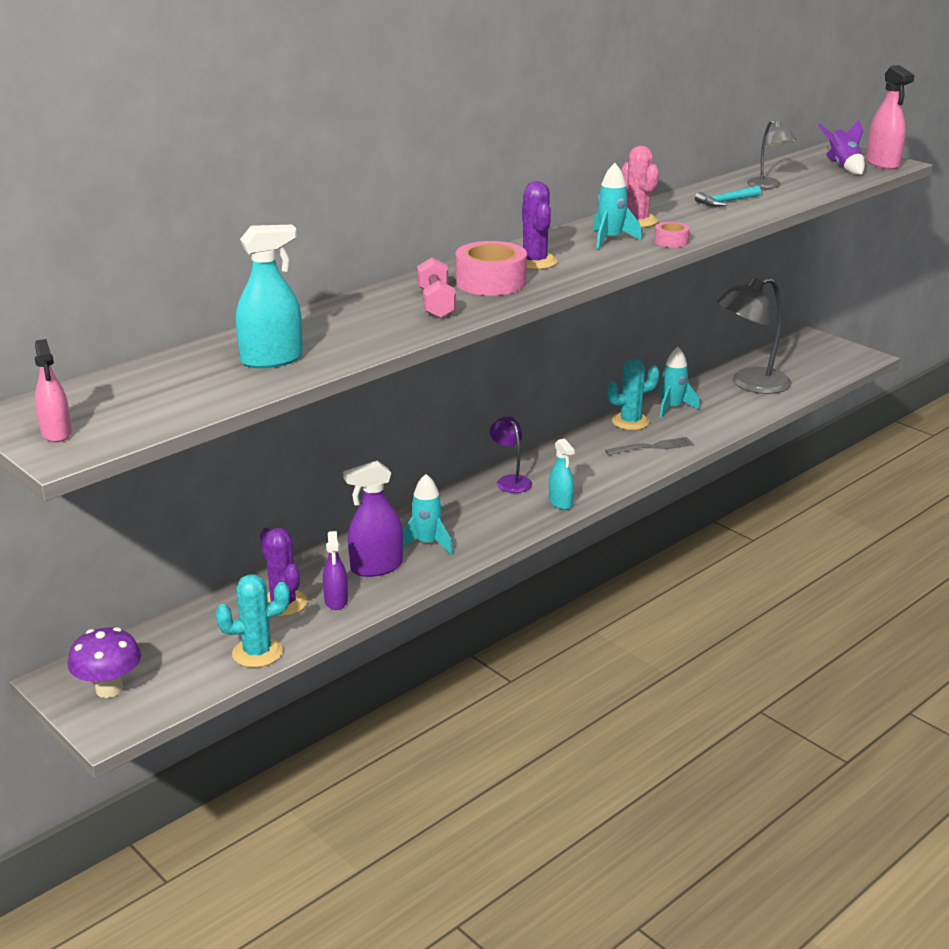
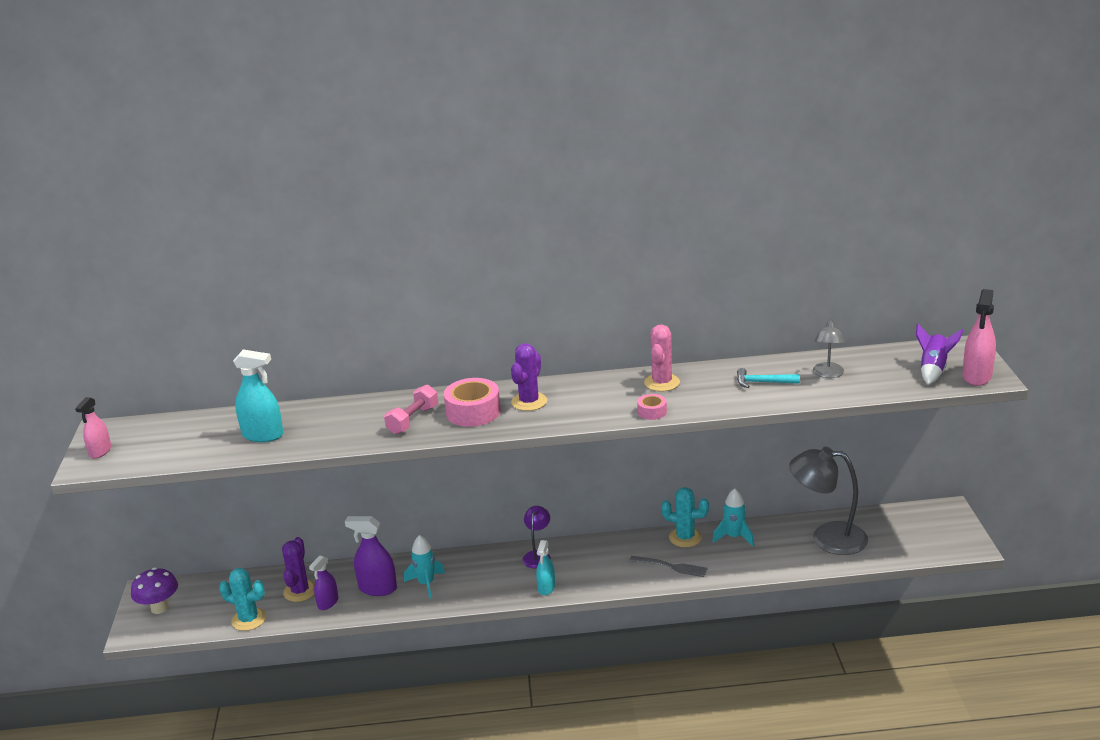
camera: 40 degrees right, 0 degrees up
(610, 240) = (612, 396): turquoise rocket -> none

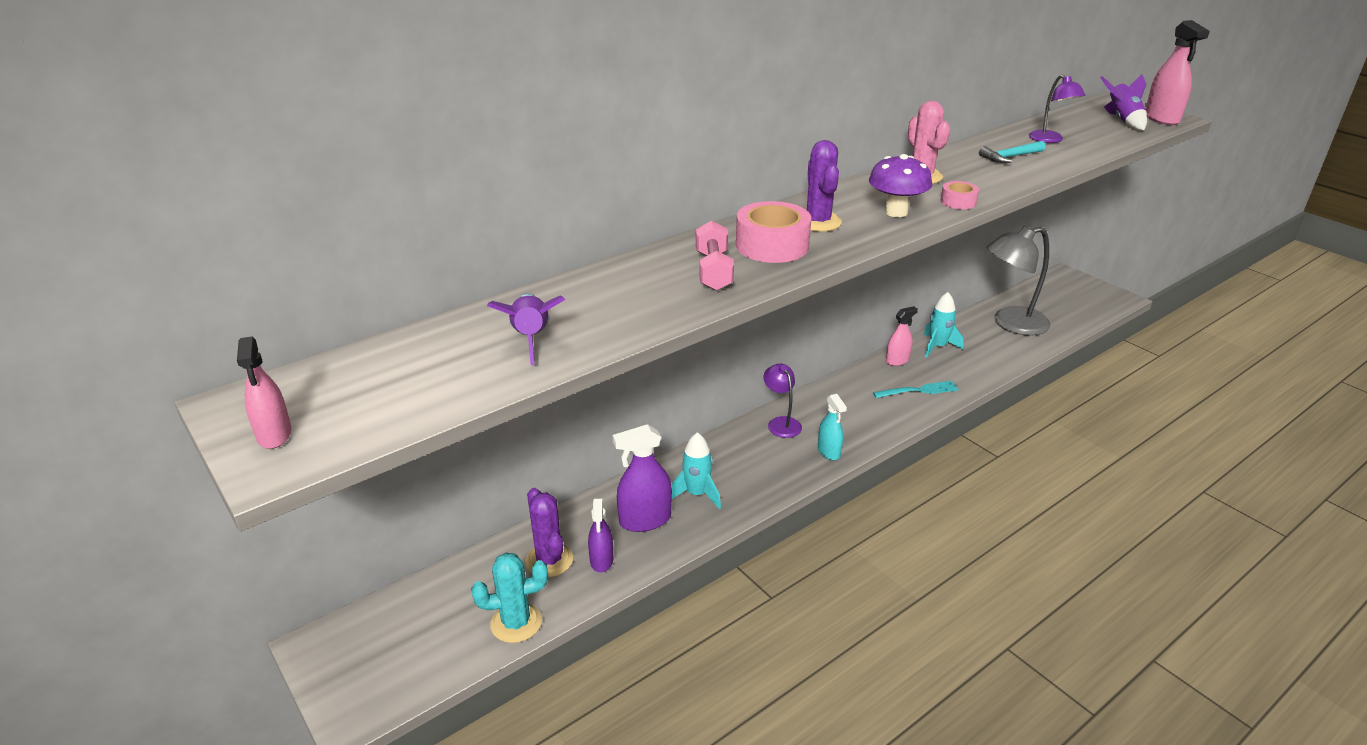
camera: 35 degrees left, 5 degrees up
(159, 608) = (362, 661): purple mushroom -> purple mushroom (896, 212)
(263, 435) = (531, 339): turquoise spray bottle -> purple rocket
(671, 566) = (918, 390): grey fork -> turquoise fork
(685, 537) = (897, 360): turquoise cactus -> pink spray bottle
(828, 374) = (1050, 140): grey lamp -> purple lamp

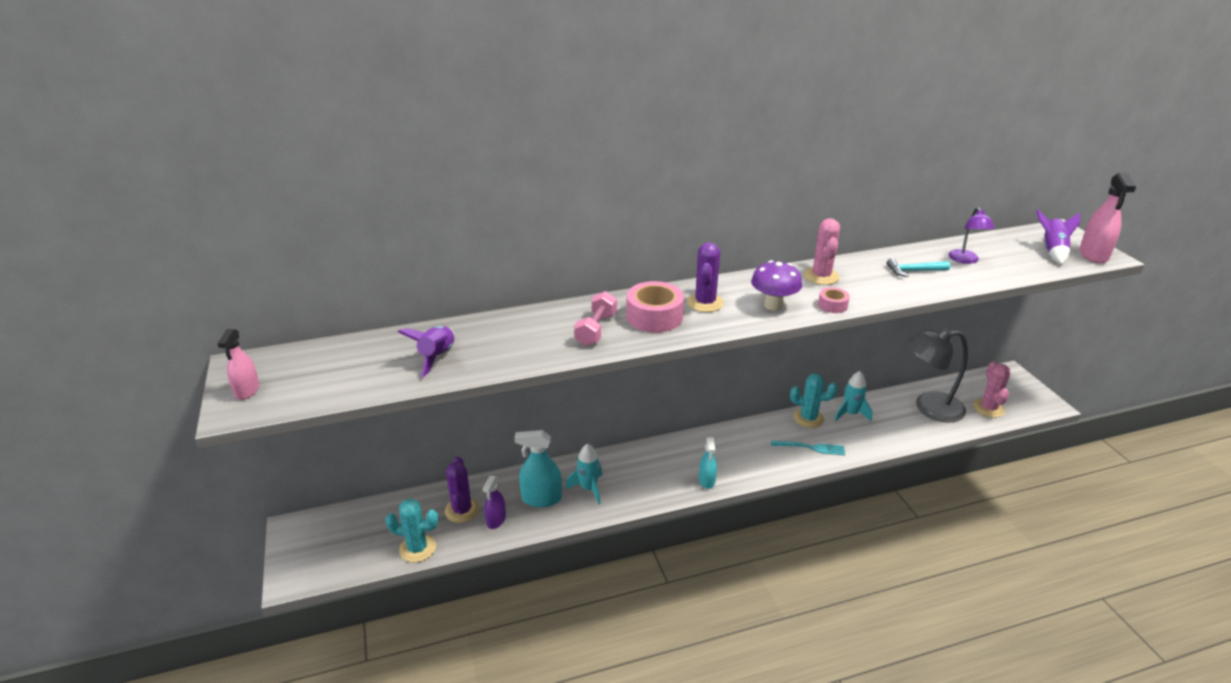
camera: 20 degrees right, 0 degrees up
(645, 520) = (541, 498): purple spray bottle -> turquoise spray bottle
(781, 423) = (683, 448): purple lamp -> none
(897, 360) = (808, 418): pink spray bottle -> turquoise cactus
(1067, 313) = (988, 408): none -> pink cactus

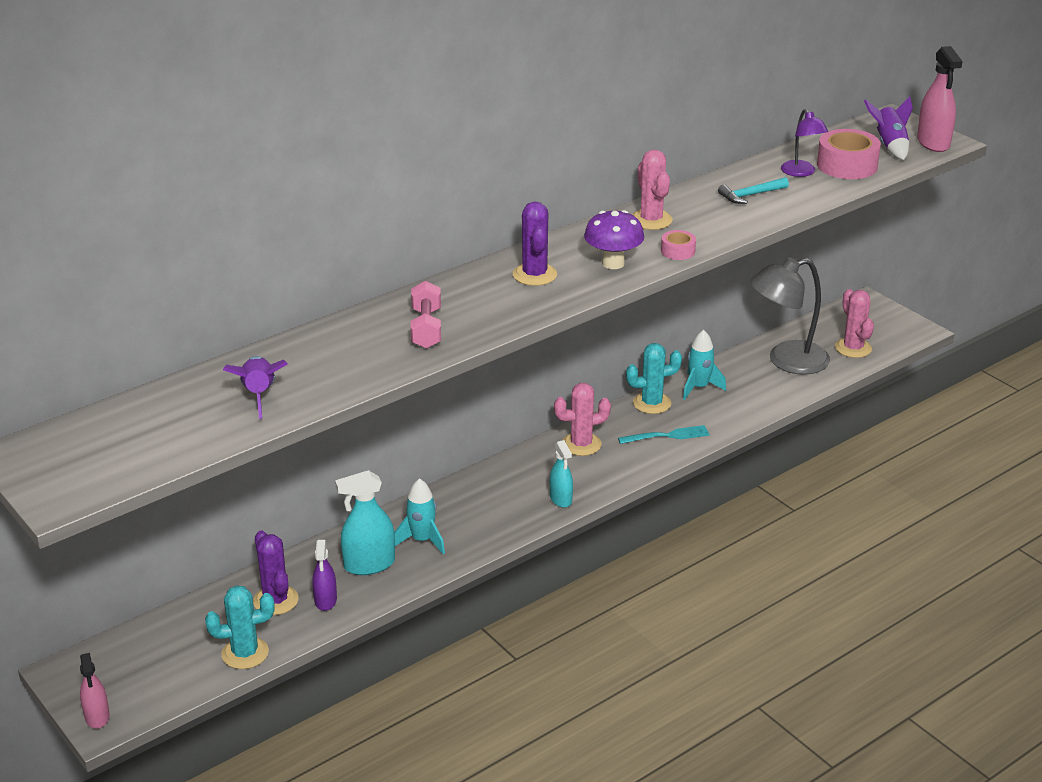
camera: 20 degrees left, 0 degrees up
(247, 390) = (55, 477): pink spray bottle -> pink spray bottle (97, 717)
(654, 316) = (485, 301): pink tape -> pink tape (847, 165)
(741, 439) = (581, 444): none -> pink cactus

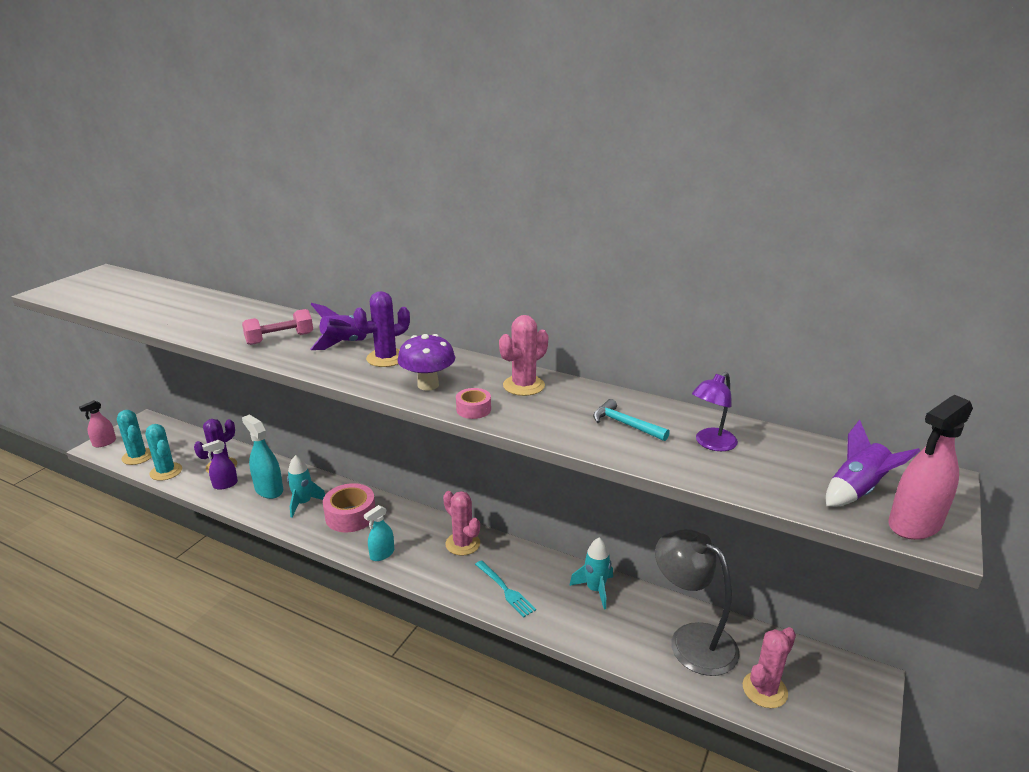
camera: 65 degrees right, 5 degrees down
(259, 395) = (172, 311): purple rocket -> purple rocket (345, 343)
(652, 403) = (549, 567): turquoise cactus -> turquoise cactus (138, 456)
(847, 165) = (765, 469): pink tape -> pink tape (350, 516)

